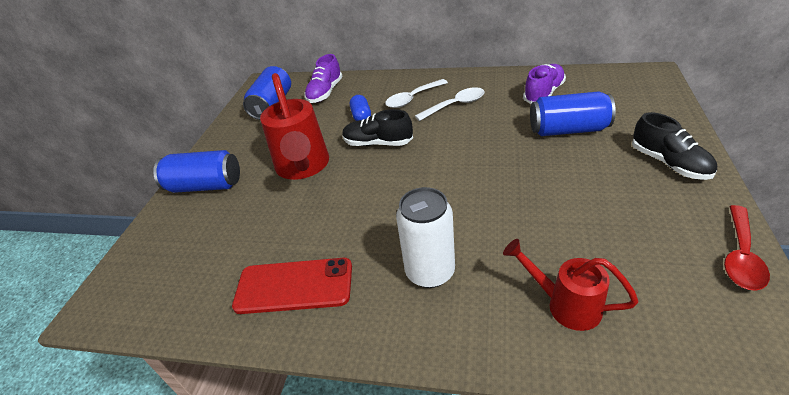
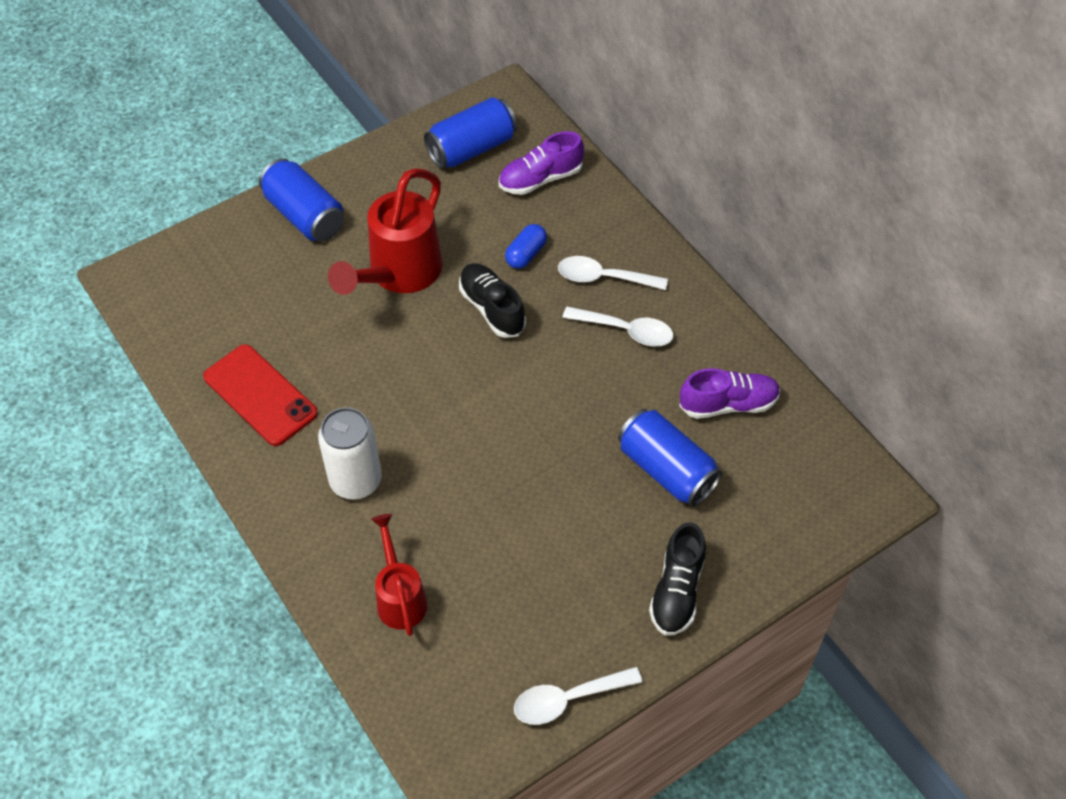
camera: 40 degrees right, 15 degrees up
(741, 256) = (567, 699): red spoon -> white spoon

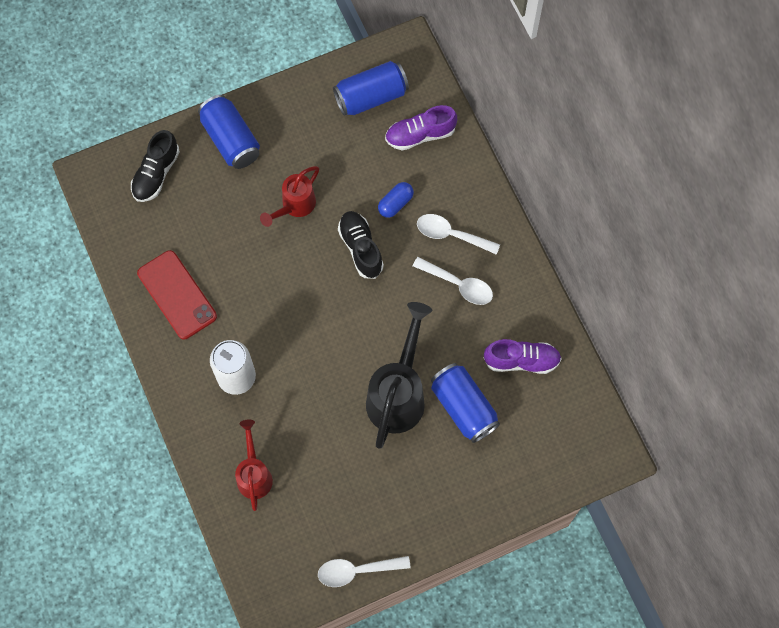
camera: 10 degrees right, 15 degrees up
(398, 275) = (294, 206): red watering can -> red watering can, size x0.60
(577, 466) = (398, 393): none -> black watering can
(677, 591) = (449, 504): black shoe -> black shoe (156, 174)

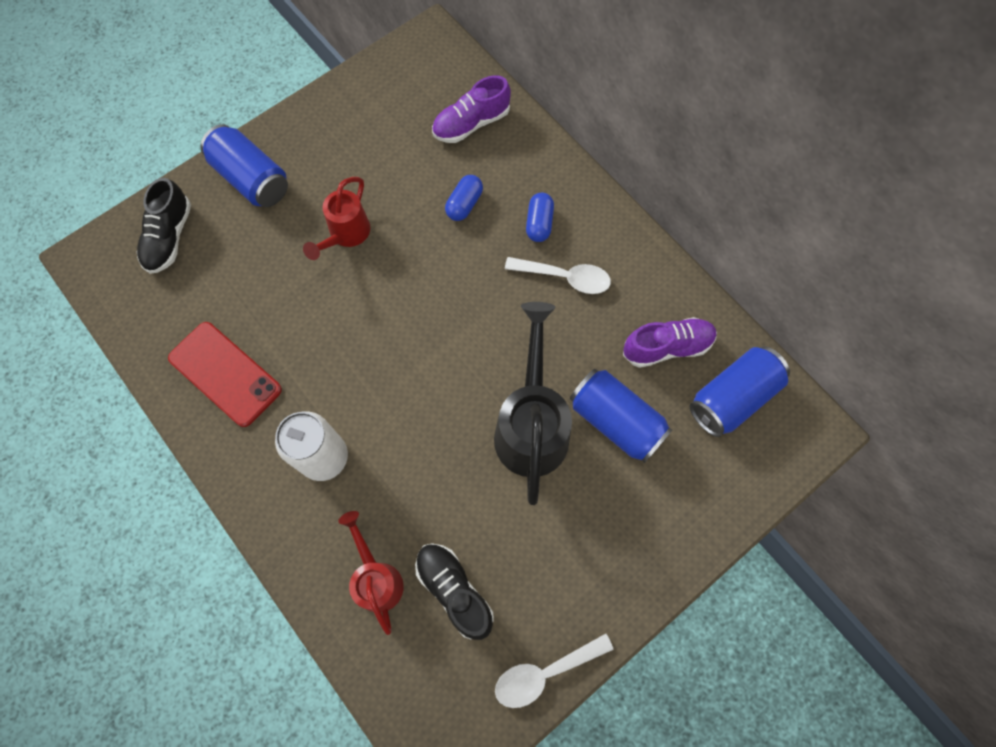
camera: 15 degrees left, 0 degrees up
(360, 248) = (437, 264): black shoe -> black shoe (454, 590)
(371, 97) = (403, 96): blue can -> blue can (732, 397)
(451, 235) = (539, 223): white spoon -> blue capsule

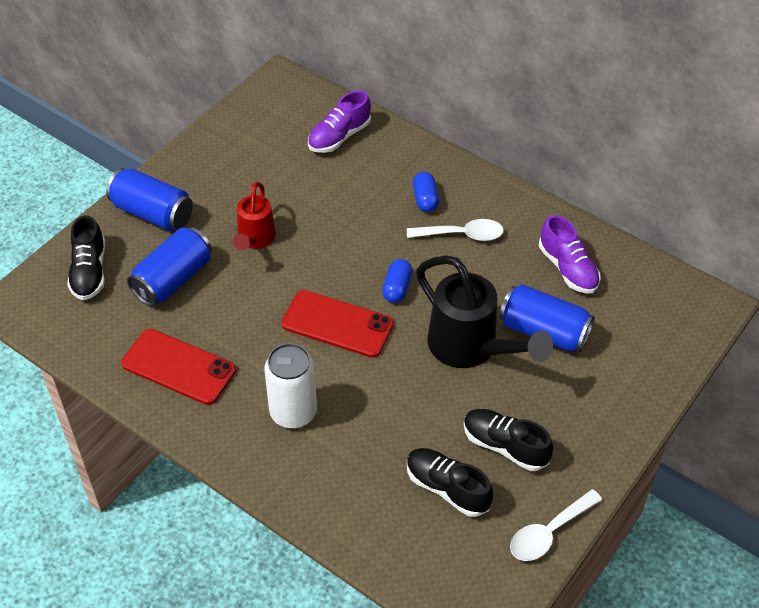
camera: 15 degrees left, 20 degrees down
(376, 577) = (373, 494): red watering can -> none
(400, 360) = (337, 324): none -> red phone
(464, 204) = (354, 197): blue capsule -> blue capsule (397, 288)
(530, 554) = (504, 446): none -> black shoe
(531, 424) = (471, 349): black watering can -> black watering can turned 150 degrees clockwise
(667, 347) = (568, 268): purple shoe -> purple shoe turned 90 degrees clockwise
(732, 397) = (636, 294): blue can -> blue can (173, 279)

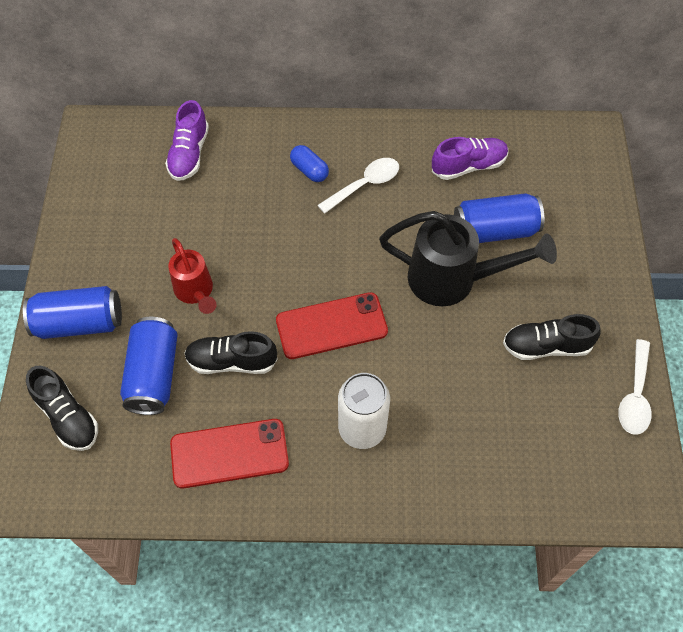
camera: 35 degrees left, 10 degrees up
(397, 288) = (352, 263): blue capsule -> none
(447, 488) = (534, 411): black shoe -> black shoe (231, 361)
(568, 268) = (468, 166): purple shoe -> purple shoe turned 45 degrees counterclockwise

